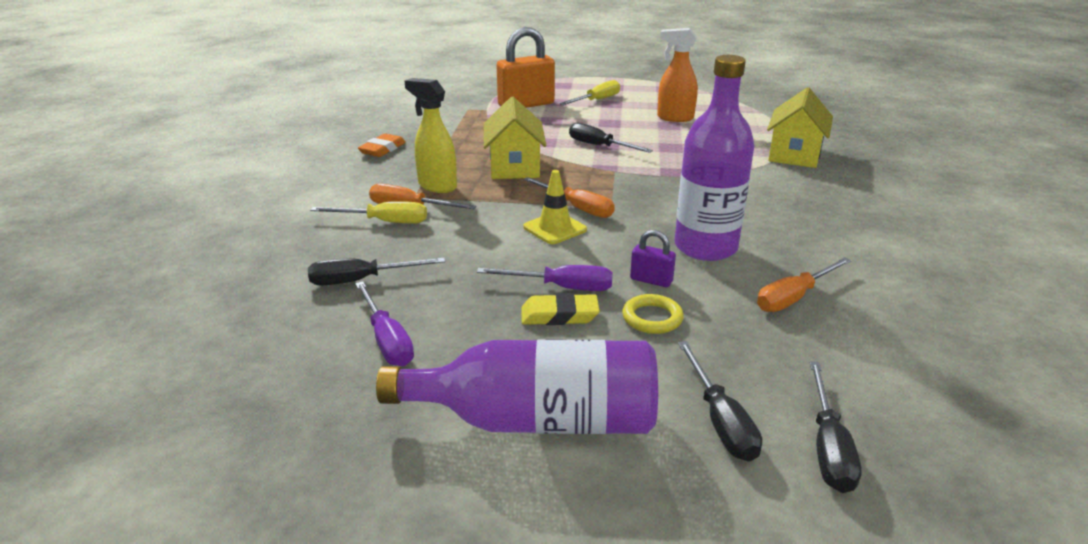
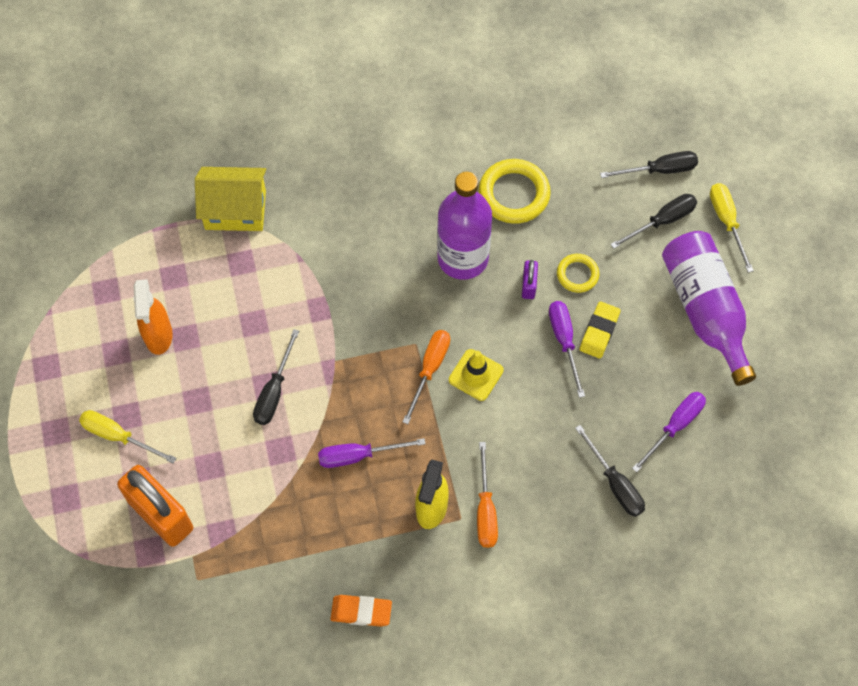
camera: 110 degrees left, 35 degrees up
(384, 222) = (520, 518): yellow screwdriver -> yellow screwdriver (727, 222)
(514, 166) = (358, 456): yellow house -> purple screwdriver
(559, 315) = (599, 331): yellow eraser -> yellow eraser turned 45 degrees clockwise
(794, 297) = (514, 194): orange screwdriver -> yellow ring

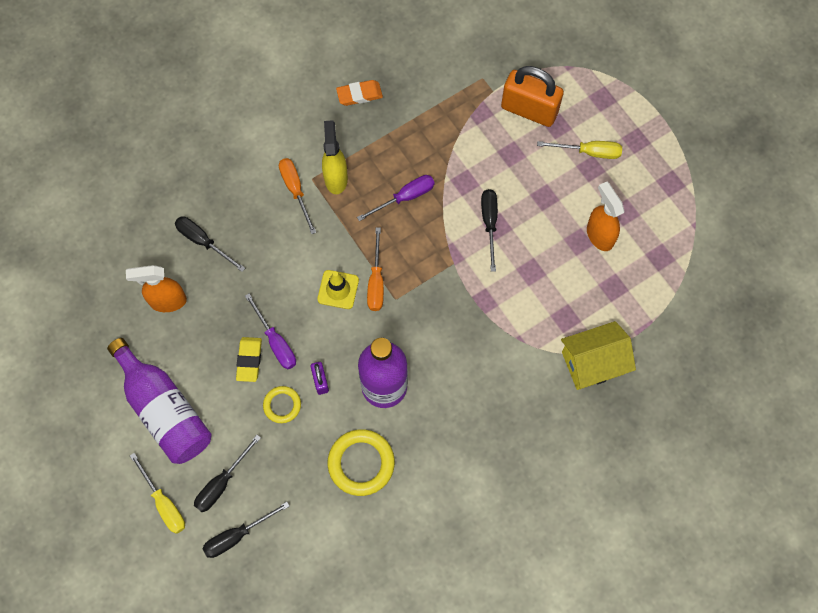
camera: 160 degrees right, 5 degrees up
(675, 427) = (167, 301): purple screwdriver -> orange spray bottle

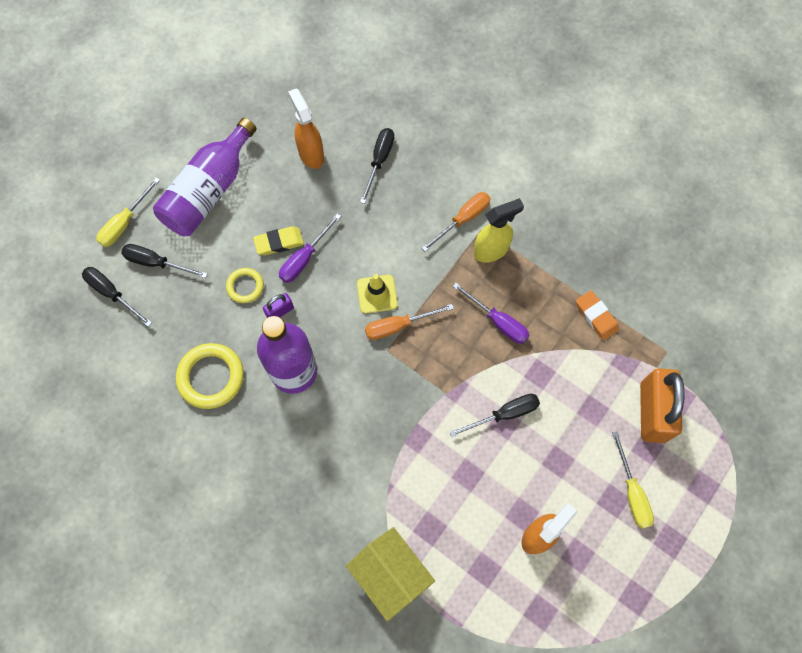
camera: 70 degrees right, 0 degrees up
(359, 94) = (590, 240): orange eraser -> orange eraser (596, 316)

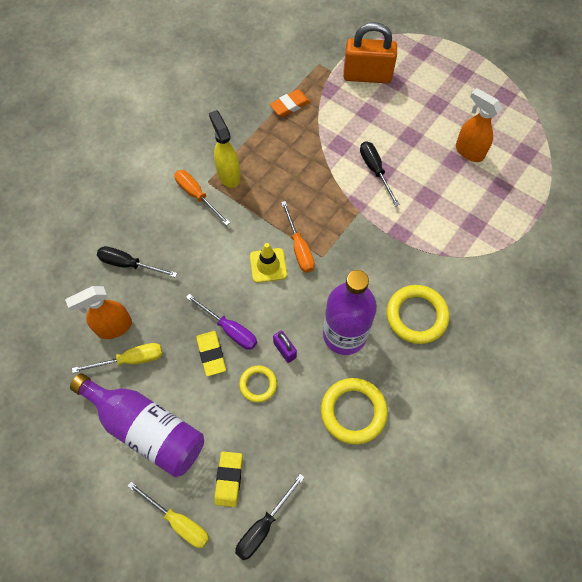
camera: 90 degrees left, 5 degrees down
(156, 263) = (229, 479): black screwdriver -> yellow eraser
(313, 449) = (416, 316): none -> yellow ring
(390, 574) = (514, 253): yellow house -> none
(498, 321) = (294, 172): purple screwdriver -> none
(632, 492) = (429, 92): yellow screwdriver -> yellow screwdriver (130, 360)

